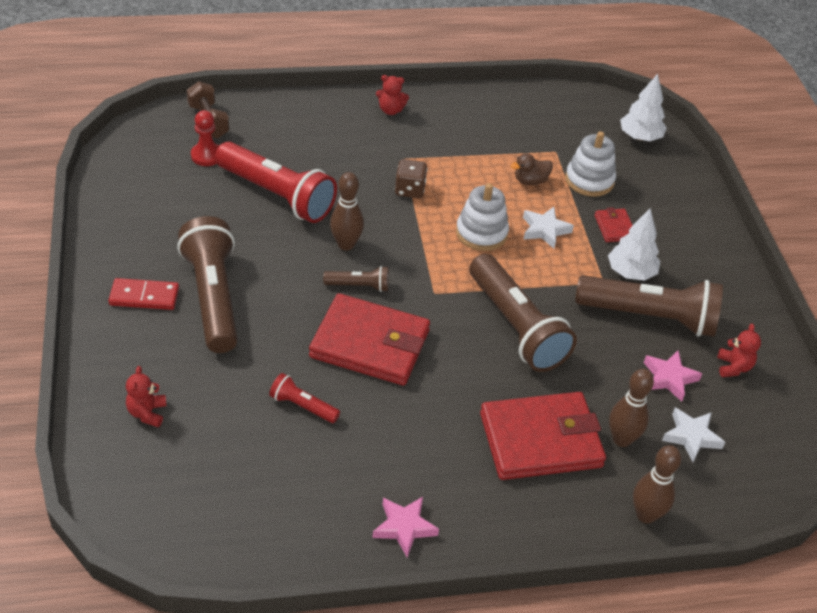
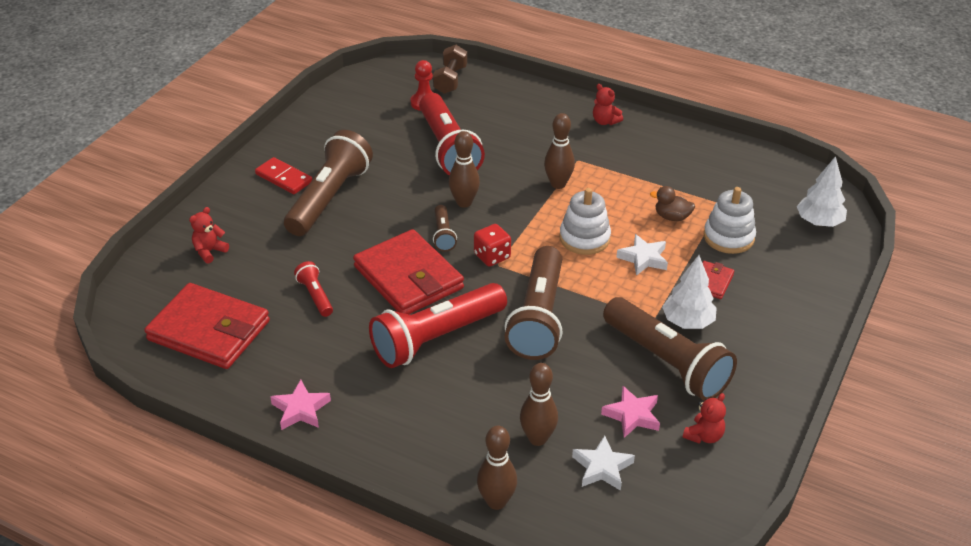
camera: 40 degrees right, 5 degrees down
(359, 286) = (443, 235): brown flashlight -> brown flashlight turned 45 degrees clockwise
(410, 190) = (558, 184): brown dice -> brown bowling pin
(422, 287) = (492, 256): none -> red dice
(452, 391) = (436, 338): none -> red flashlight
(540, 440) = (468, 405): red wallet -> red wallet (209, 331)

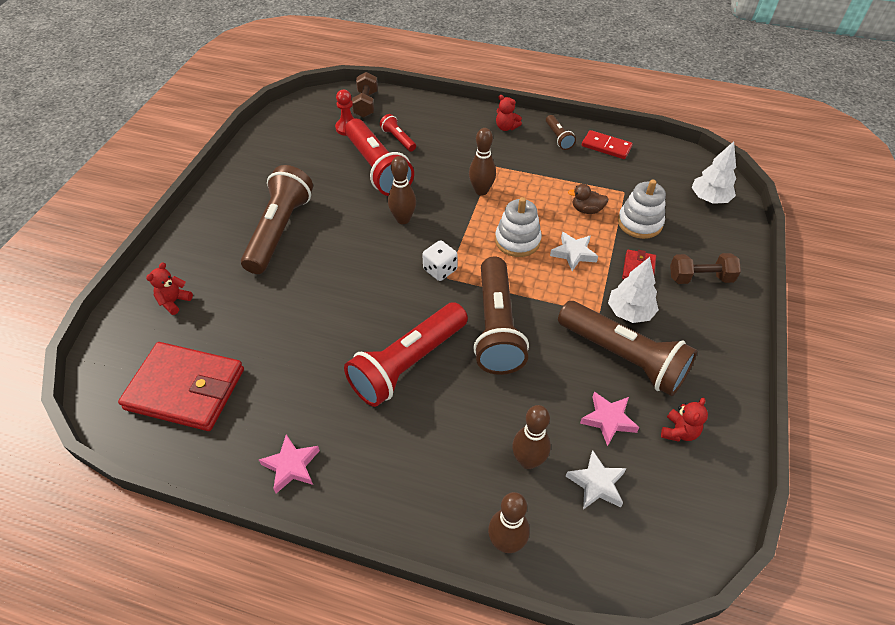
camera: 10 degrees left, 10 degrees up
(284, 178) = (234, 216): red domino -> red domino (606, 147)
(315, 296) = (284, 335): red flashlight -> red flashlight (398, 139)
(408, 277) = (368, 302): red wallet -> none
(443, 235) = (391, 254): brown flashlight -> brown flashlight (558, 138)
(492, 256) = (440, 270): red dice -> white dice
(778, 299) = (700, 278): none -> brown dumbbell

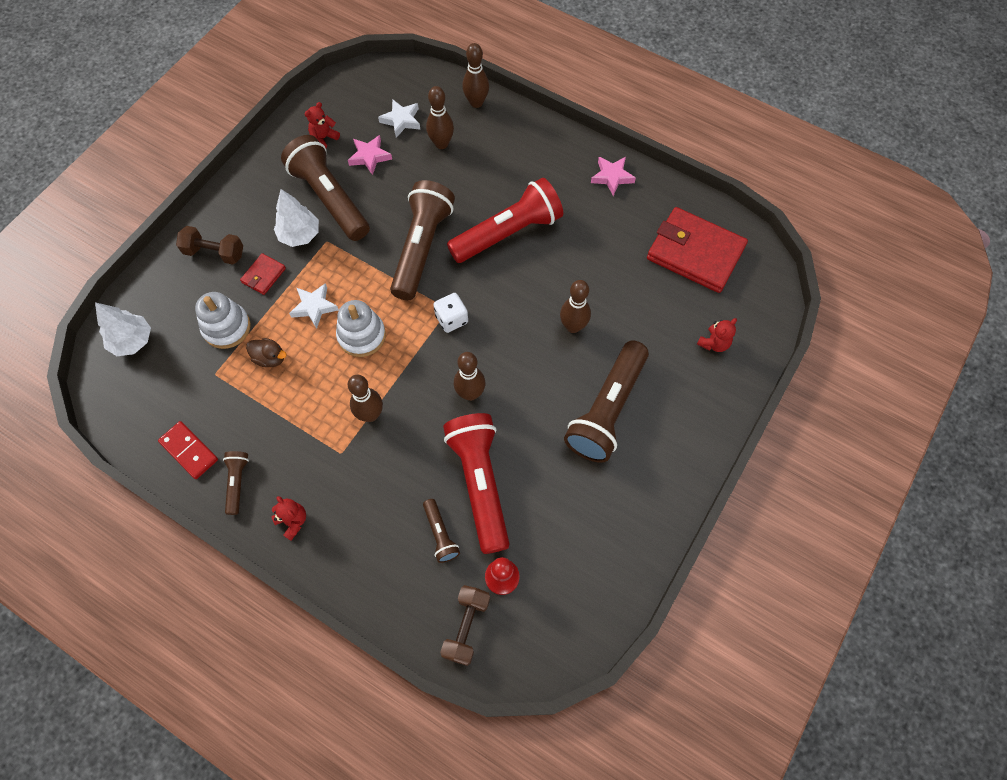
camera: 165 degrees left, 15 degrees up
(319, 287) = (573, 326): none -> brown bowling pin
(398, 139) = (440, 534): red flashlight -> brown flashlight

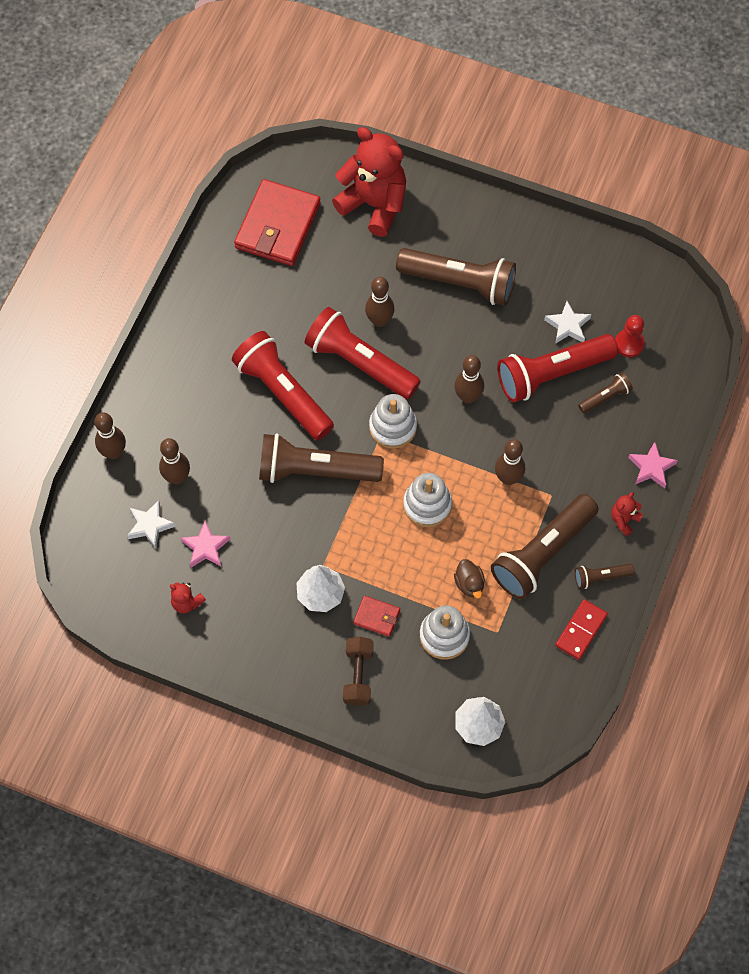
camera: 100 degrees left, 0 degrees up
(270, 358) = (469, 584): brown duck -> brown duck turned 150 degrees clockwise
(314, 307) = (404, 557): white star -> white star (567, 326)
(330, 198) = (268, 575): brown flashlight -> brown flashlight (542, 553)
(451, 319) = (392, 427): white dice -> white stacking toy
(466, 627) = (676, 363): brown dumbbell -> none
(528, 301) = (359, 363): none -> red flashlight
(612, 177) = (197, 307): pink star -> pink star (651, 467)
(713, 343) = (374, 204): red teddy bear -> red teddy bear, size x2.41

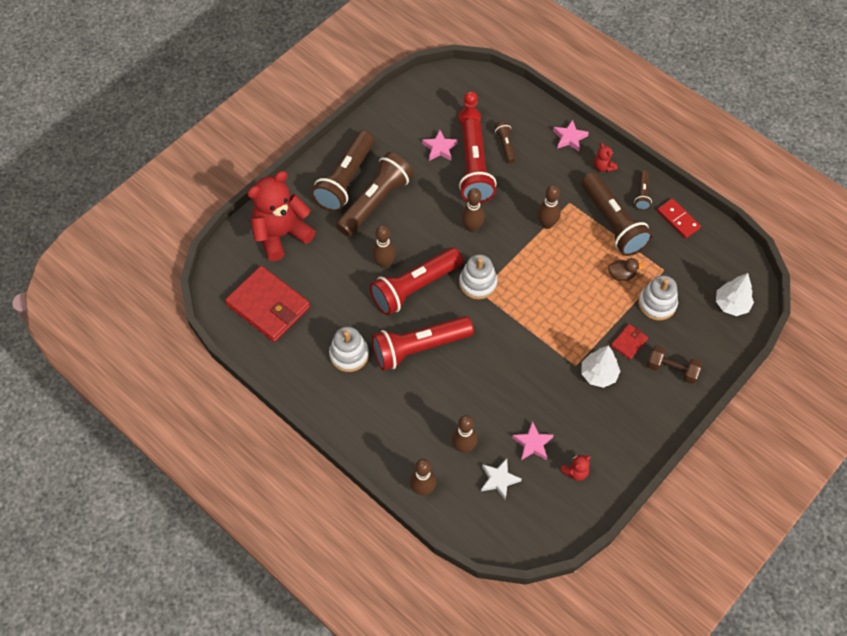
camera: 70 degrees left, 5 degrees down
(315, 470) = (494, 346): brown flashlight -> brown flashlight (345, 180)
(427, 505) = (550, 281): white stacking toy -> white stacking toy (349, 354)
(567, 326) = (439, 148): white star -> pink star

